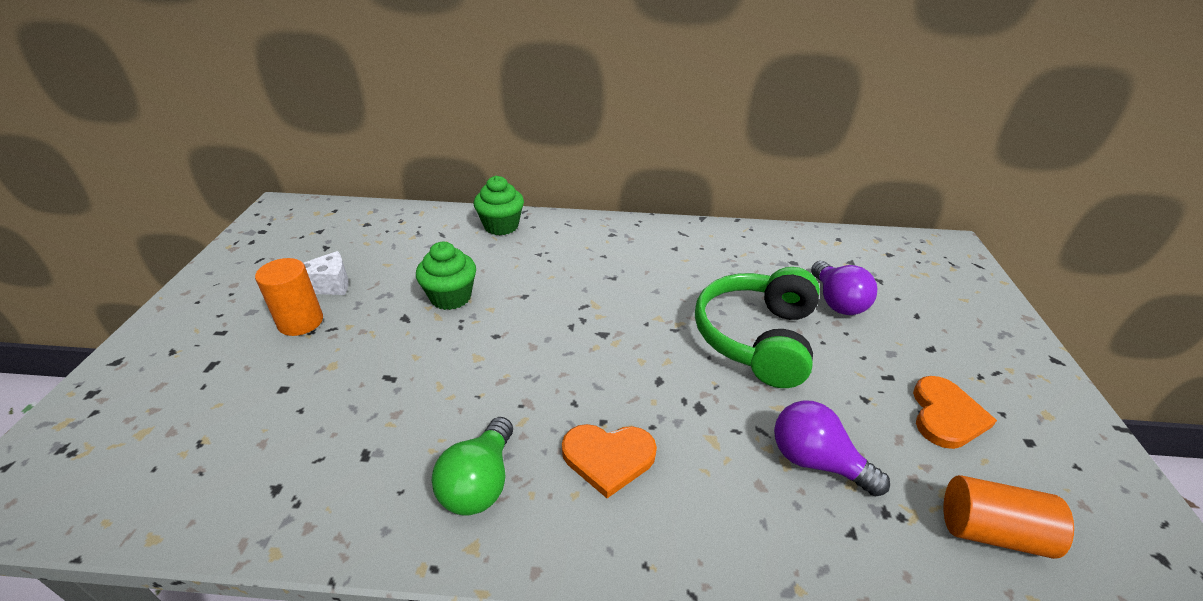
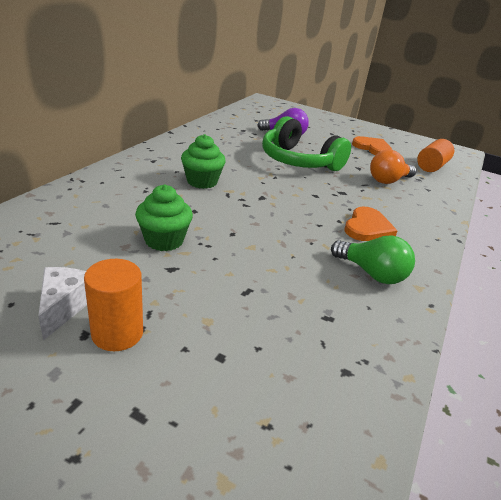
camera: 70 degrees left, 5 degrees down
(501, 226) = (82, 193): green cupcake -> green cupcake (202, 181)
(815, 461) = (388, 181): purple light bulb -> orange light bulb

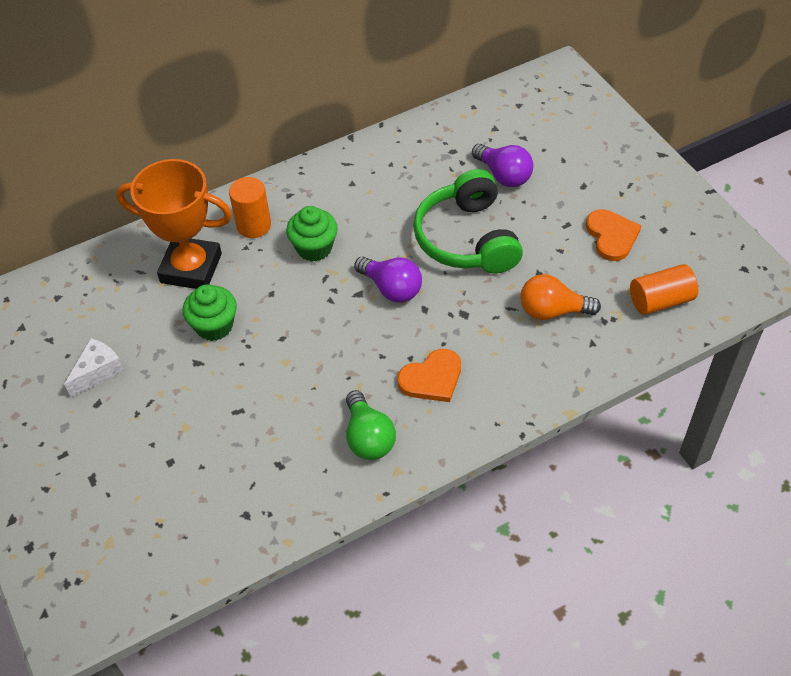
camera: 40 degrees right, 20 degrees up
(106, 211) = (191, 268): none -> orange trophy
(117, 333) = (118, 411): orange cylinder -> orange cylinder (253, 225)
(281, 190) = (391, 288): none -> purple light bulb

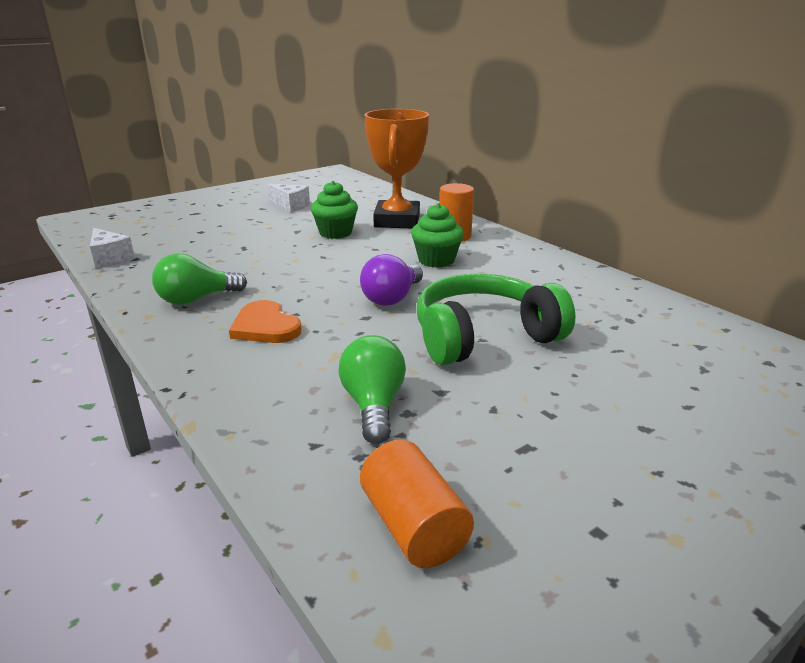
camera: 80 degrees right, 25 degrees down
(239, 542) = (110, 258): none -> white cheese
(503, 175) = (614, 356): purple light bulb -> none
(552, 311) = (373, 405): orange light bulb -> green light bulb
(611, 236) = (547, 461): orange heart -> none

